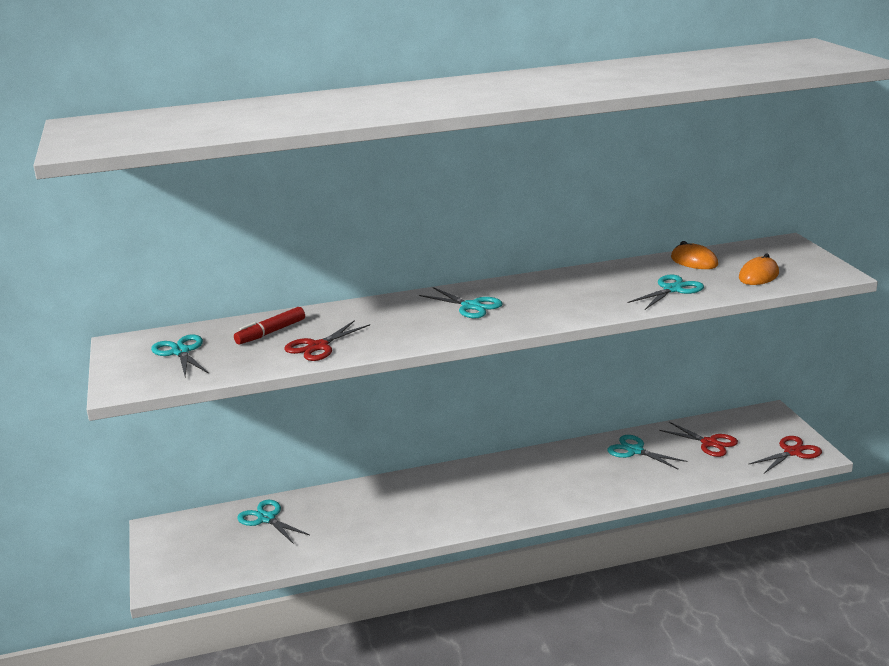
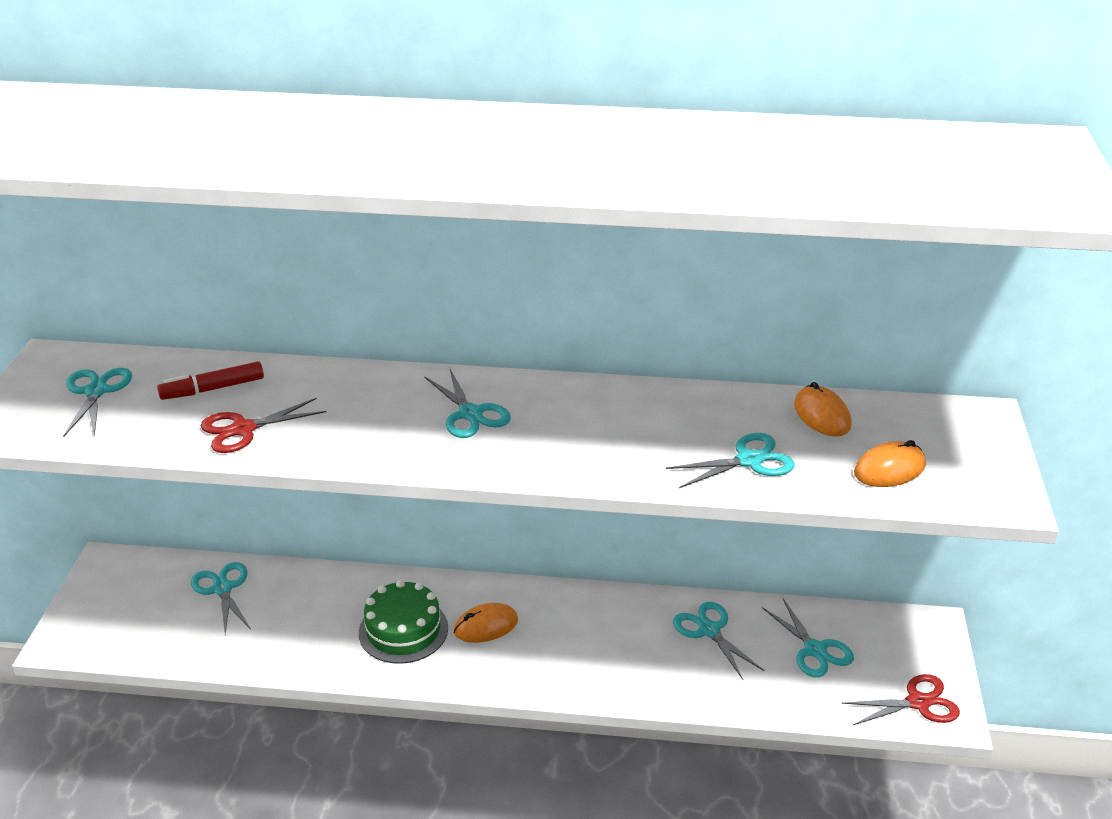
camera: 20 degrees right, 10 degrees up
(425, 505) = (403, 630): none -> green cake
(482, 488) = (486, 626): none -> orange mouse
(709, 443) = (815, 650): red scissors -> turquoise scissors

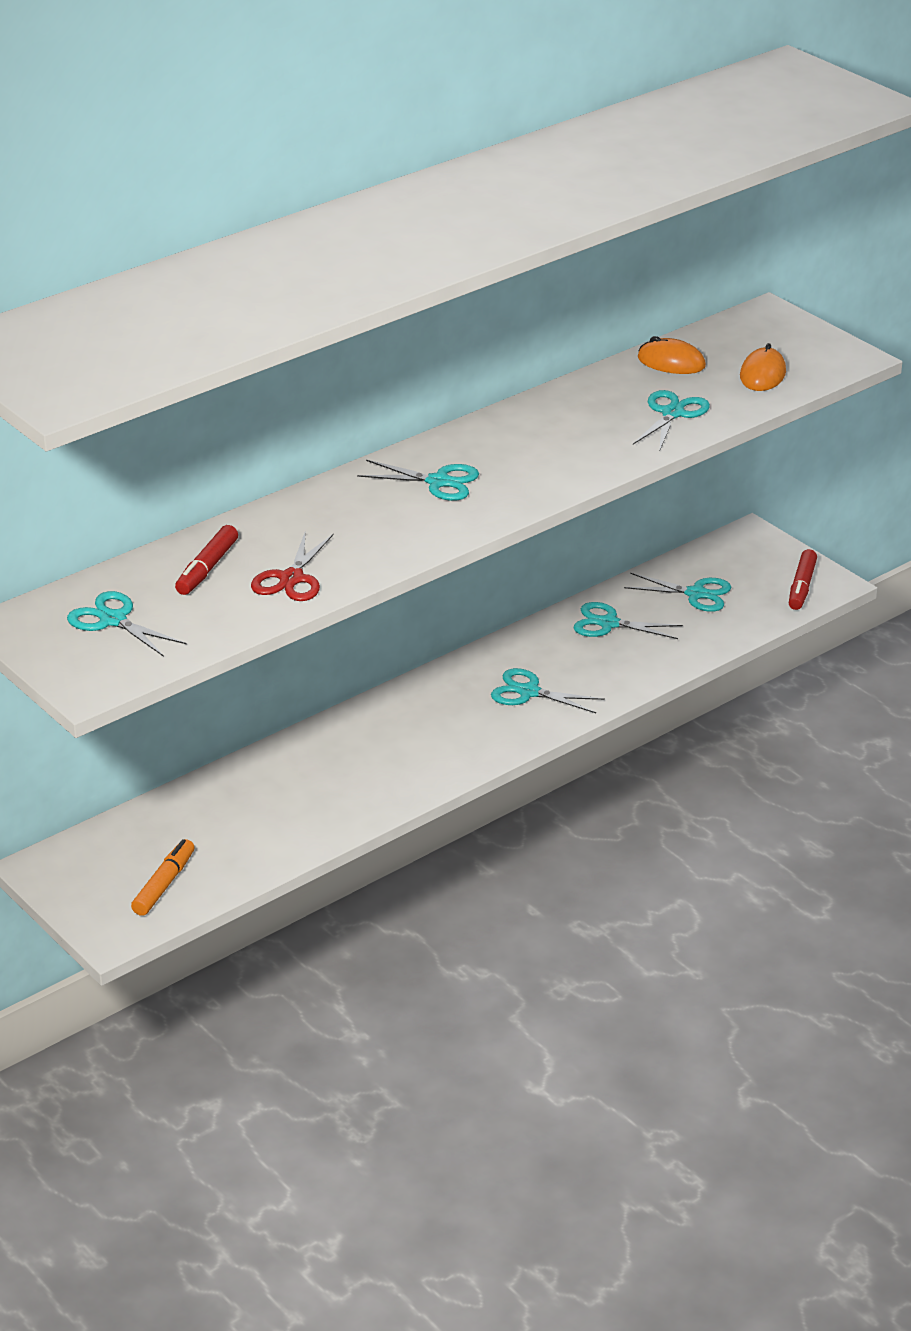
camera: 45 degrees left, 0 degrees up
(139, 627) = (164, 884): none -> orange marker
(223, 589) = (185, 819): turquoise scissors -> turquoise scissors (529, 692)
(403, 630) = (386, 756): green cake -> none
(486, 626) = (445, 716): orange mouse -> none
(918, 703) = (801, 587): red scissors -> red marker

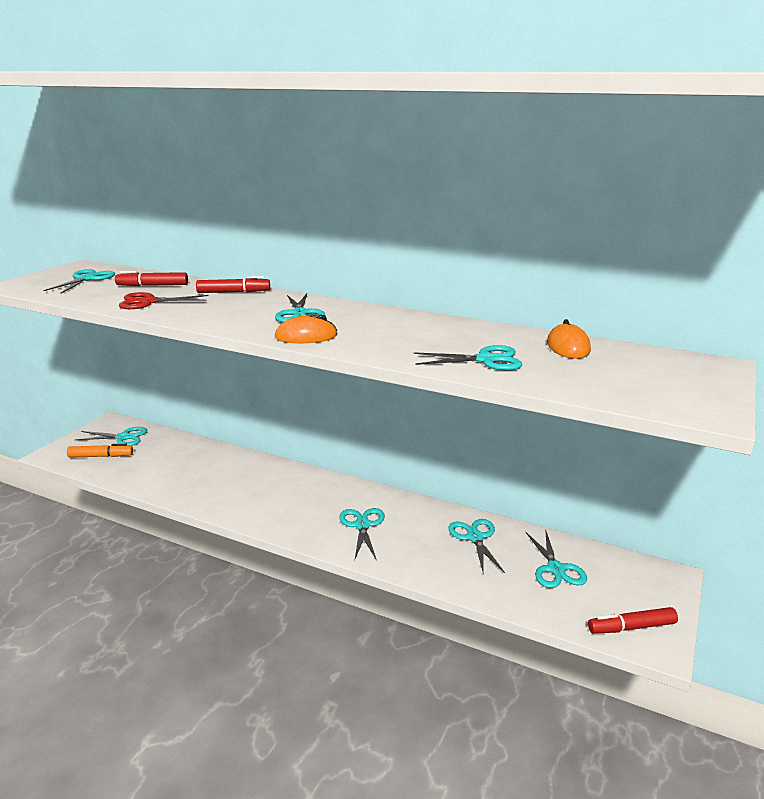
camera: 65 degrees right, 10 degrees down
(113, 857) = (123, 437): none -> turquoise scissors
(302, 511) = (233, 292): none -> red marker
(762, 374) = (606, 380): orange mouse -> orange mouse (306, 336)

